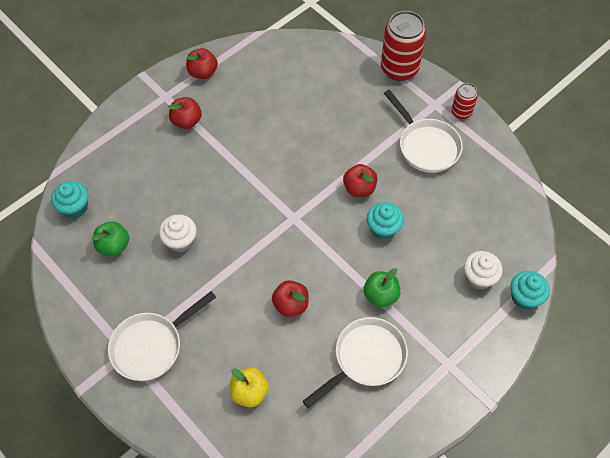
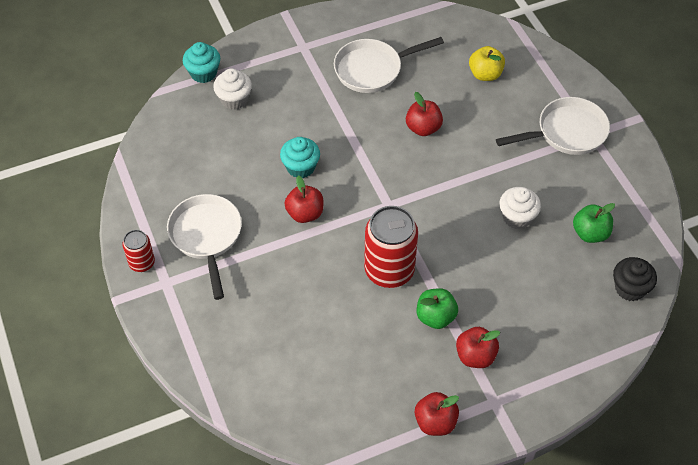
camera: 160 degrees left, 5 degrees down
(75, 207) = (630, 288): turquoise cupcake -> black cupcake
(380, 295) = (334, 111): green apple -> green apple (435, 317)
(399, 69) = (179, 343): red can -> red can (389, 270)

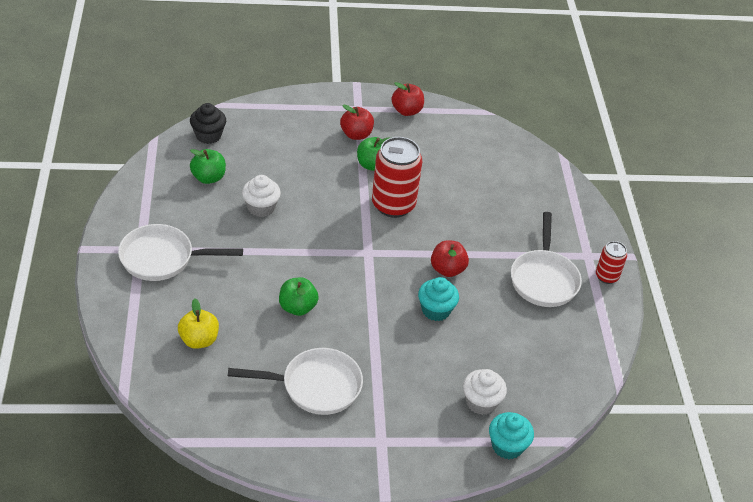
camera: 165 degrees left, 10 degrees down
(423, 128) = (297, 307): red apple -> green apple

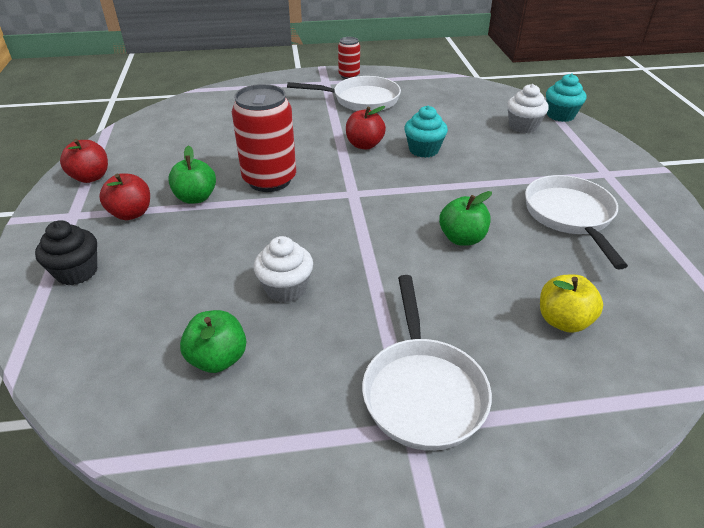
camera: 90 degrees left, 5 degrees down
(208, 135) = (101, 375): black cupcake -> black cupcake (77, 272)

